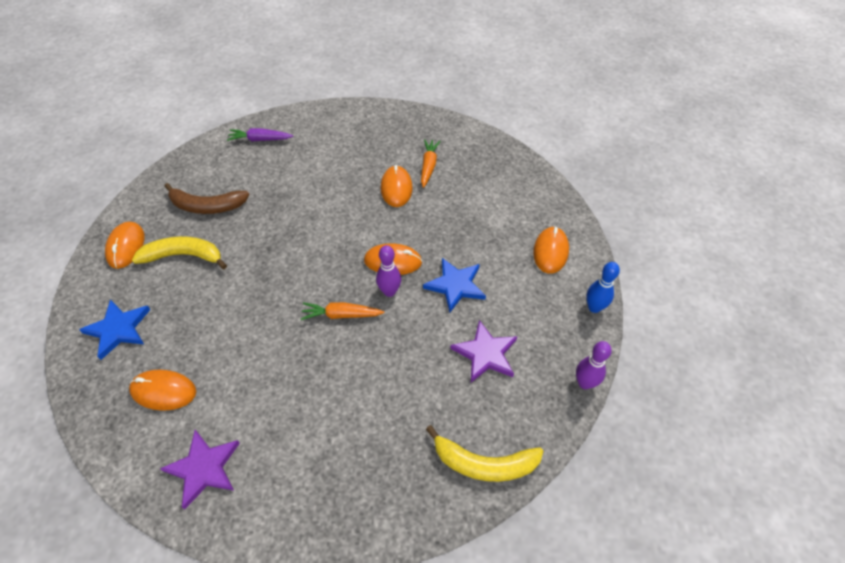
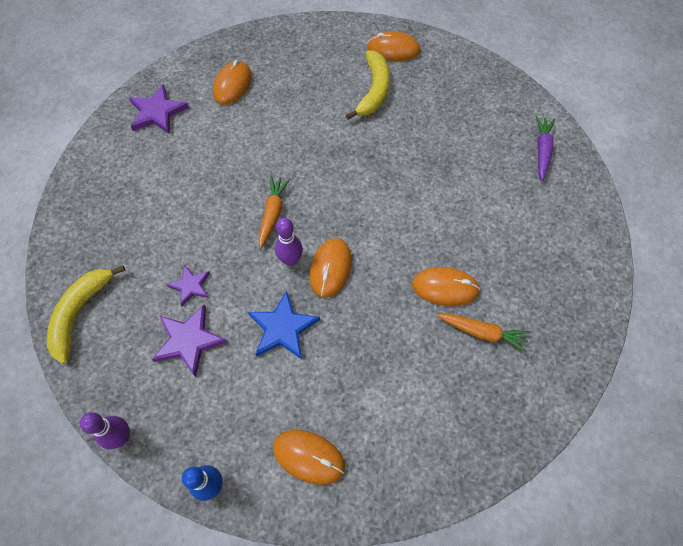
camera: 100 degrees right, 10 degrees up
(118, 329) = (301, 52): blue star -> none
(207, 206) = (438, 105): brown banana -> none
(431, 367) = (190, 286): none -> purple star

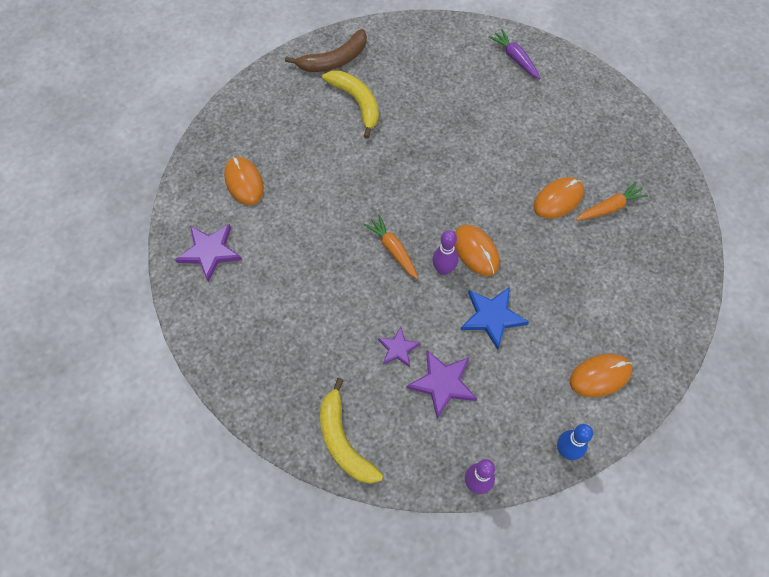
camera: 45 degrees left, 0 degrees up
(393, 49) = (334, 60): orange mouse -> brown banana

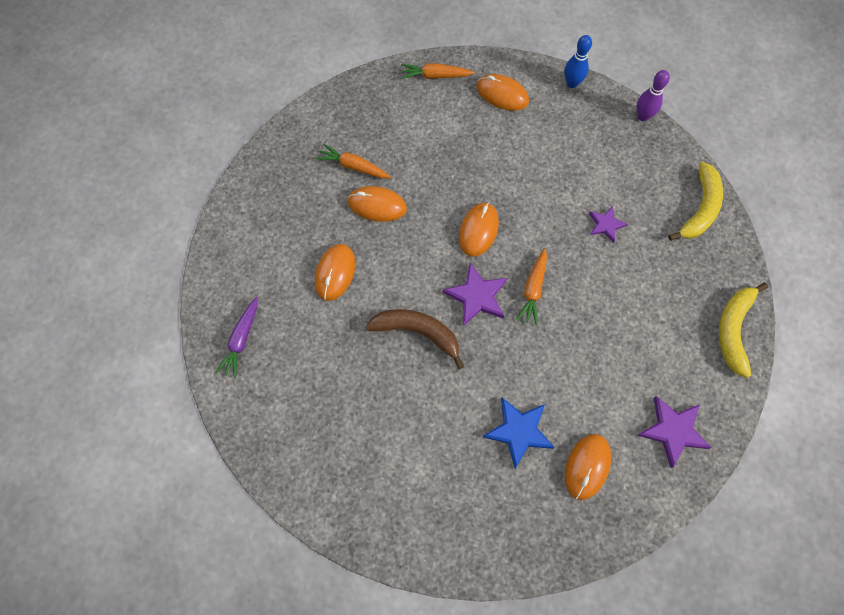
camera: 130 degrees left, 5 degrees up
(334, 60) = (380, 511): brown banana -> brown banana (418, 333)
(357, 103) = (414, 442): yellow banana -> yellow banana (733, 330)
(442, 383) = (601, 179): purple star -> purple star (476, 296)
(443, 269) = (515, 241): purple bowling pin -> none
(492, 317) = (522, 183): blue star -> blue star (519, 431)
(521, 137) = (335, 273): none -> orange mouse
(664, 335) = (435, 76): none -> orange carrot

